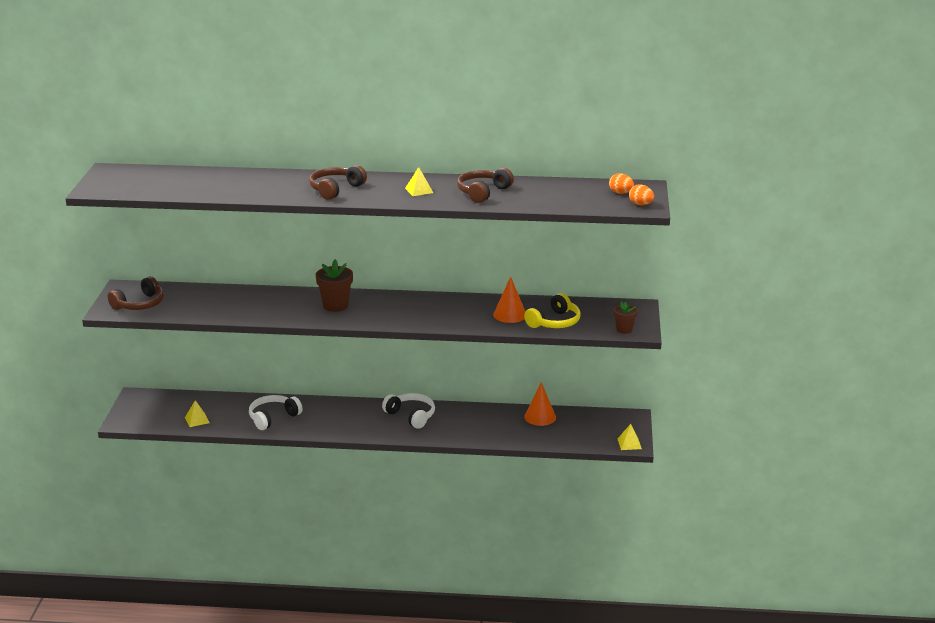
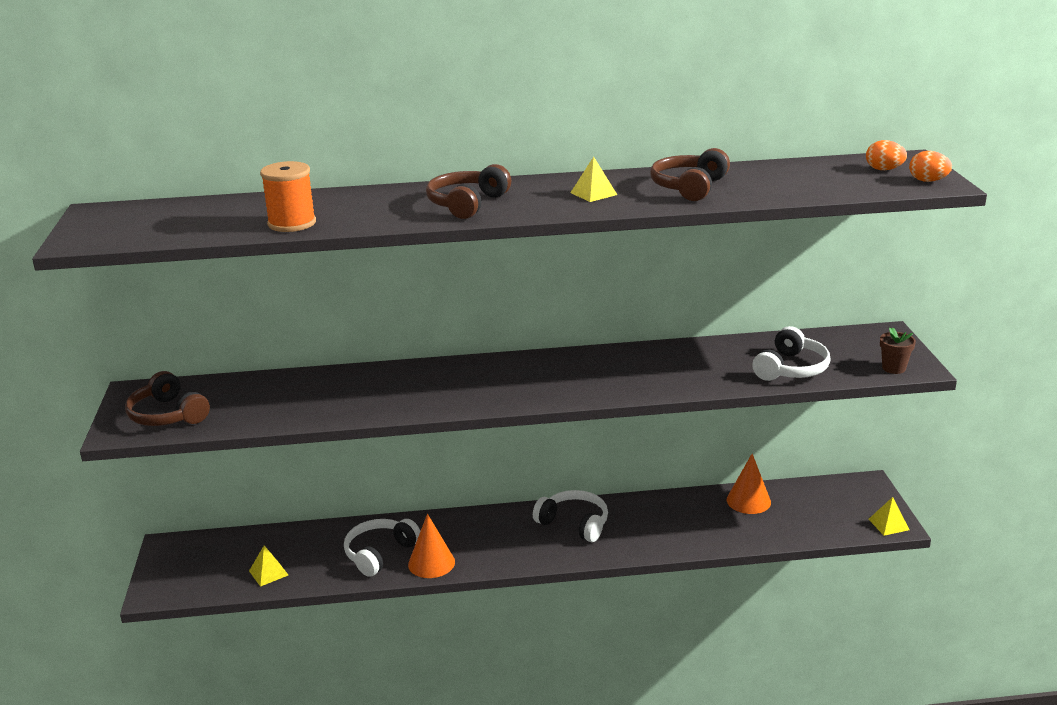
camera: 10 degrees left, 0 degrees up
(140, 304) = (167, 415): brown headphones -> brown headphones turned 105 degrees clockwise
(223, 191) = (292, 223): none -> orange spool
(335, 306) = (466, 382): brown flower pot -> none
(510, 315) = (722, 365): orange cone -> orange cone (431, 563)
(554, 322) = (791, 369): yellow headphones -> white headphones

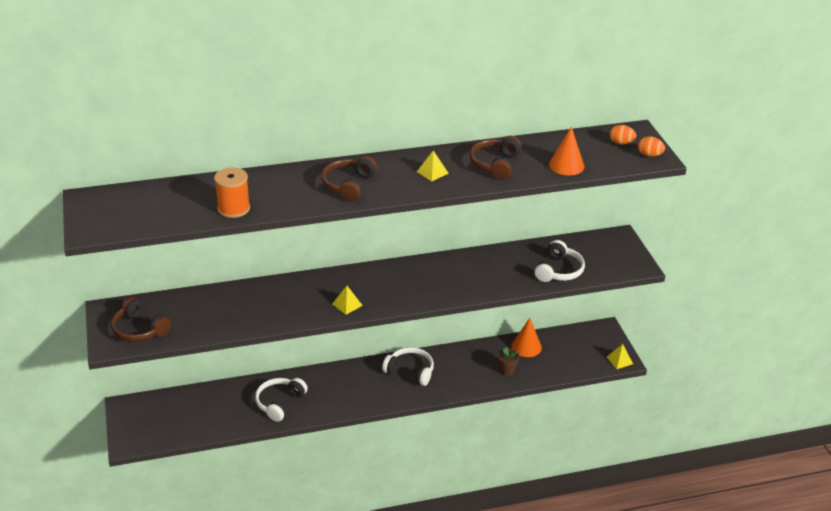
camera: 10 degrees left, 10 degrees up
(268, 573) = (205, 423): yellow pyramid -> yellow pyramid (347, 304)
(431, 563) = (317, 408): orange cone -> orange cone (566, 165)
(893, 368) = (625, 267): brown flower pot -> brown flower pot (507, 370)

